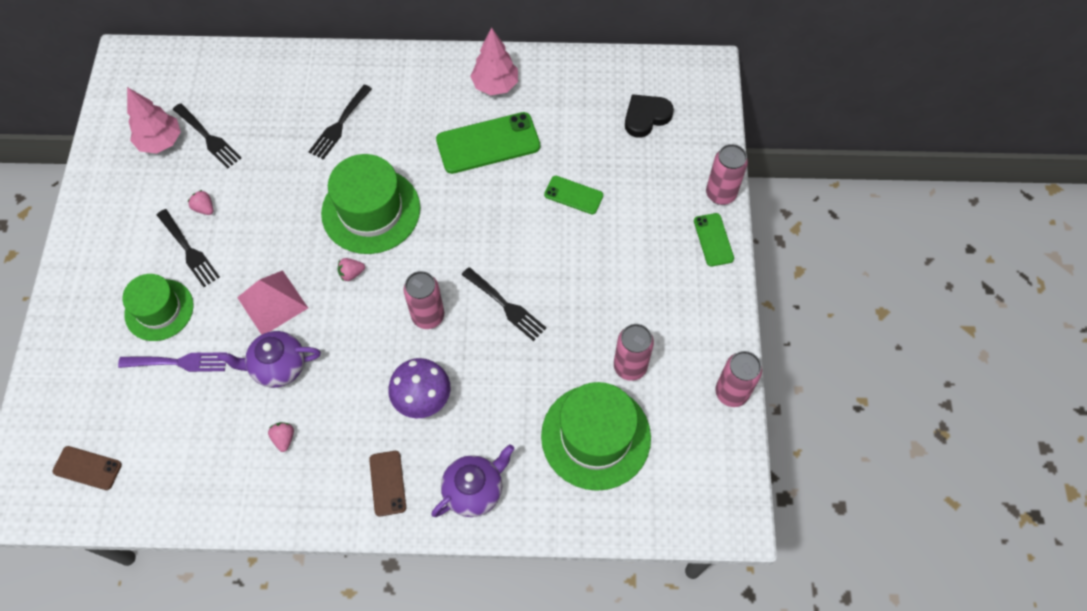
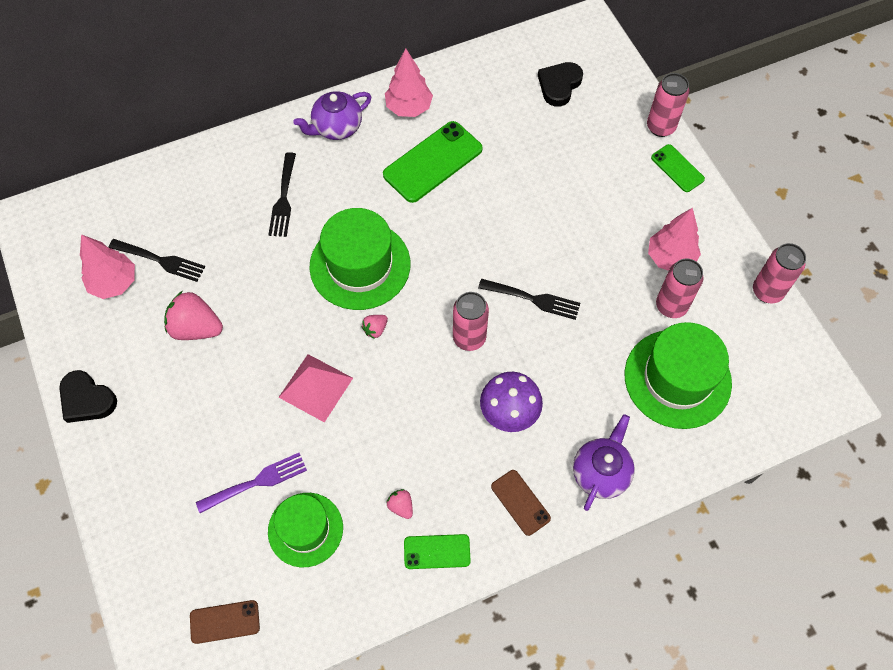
camera: 25 degrees left, 0 degrees up
(85, 232) = (87, 399): none -> black heart
(159, 310) = (208, 441): green hat -> green hat (305, 529)
(189, 250) = (204, 373): black fork -> none
(204, 208) = (196, 328): pink strawberry -> pink strawberry, size x2.04
(278, 367) = (356, 444): purple teapot -> purple teapot (336, 128)
(573, 195) = (536, 178): green phone -> green phone (437, 552)
(656, 321) = (670, 258): none -> pink tree

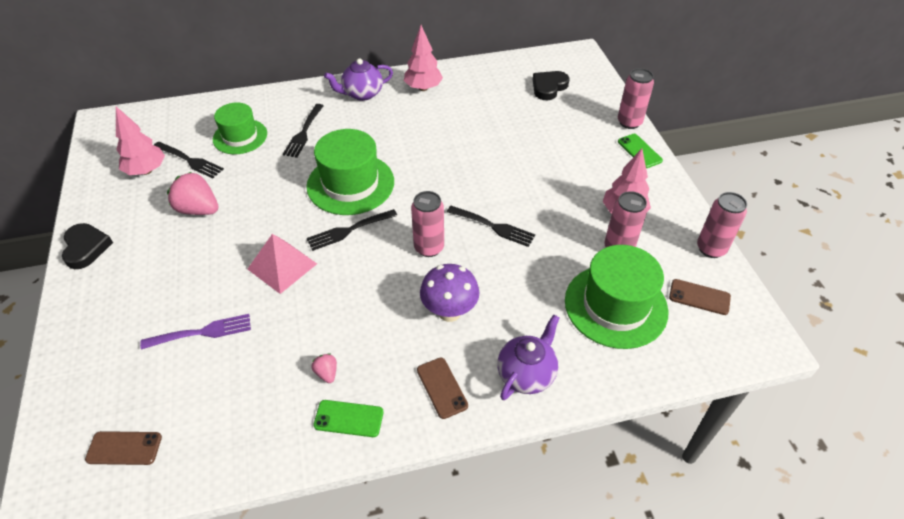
camera: 10 degrees right, 15 degrees down
(87, 399) = (86, 248): black heart -> black heart turned 150 degrees counterclockwise
(305, 529) = (231, 379): green hat -> green hat (240, 136)
(375, 329) = (348, 230): pink strawberry -> black fork
(432, 162) = (432, 123): green phone -> none
(760, 354) = (699, 297): none -> brown phone

